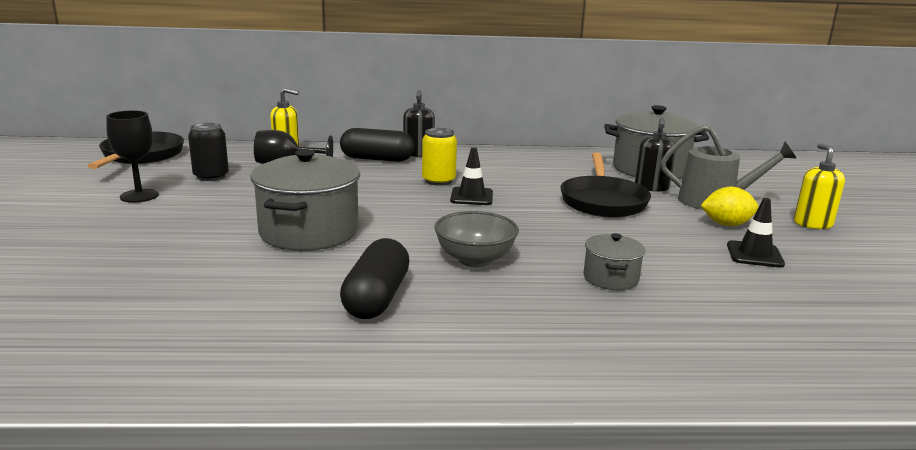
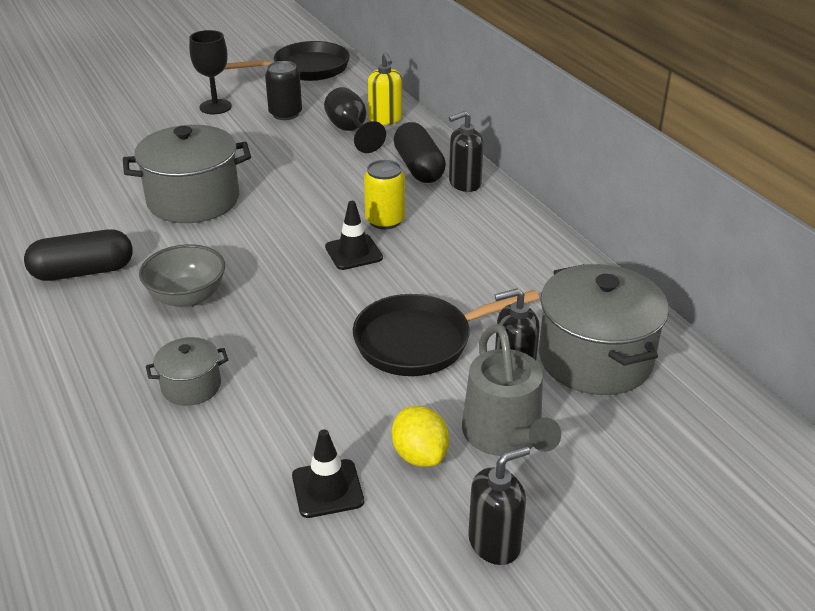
camera: 65 degrees right, 15 degrees up
(812, 224) = (494, 543): yellow soap dispenser -> black soap dispenser

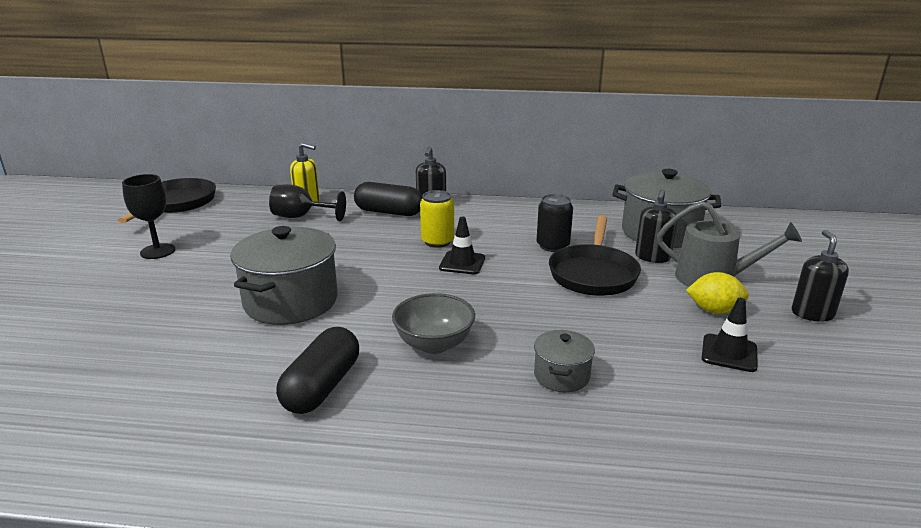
camera: 55 degrees left, 10 degrees down
(285, 114) = (229, 230): black can -> black can (552, 246)

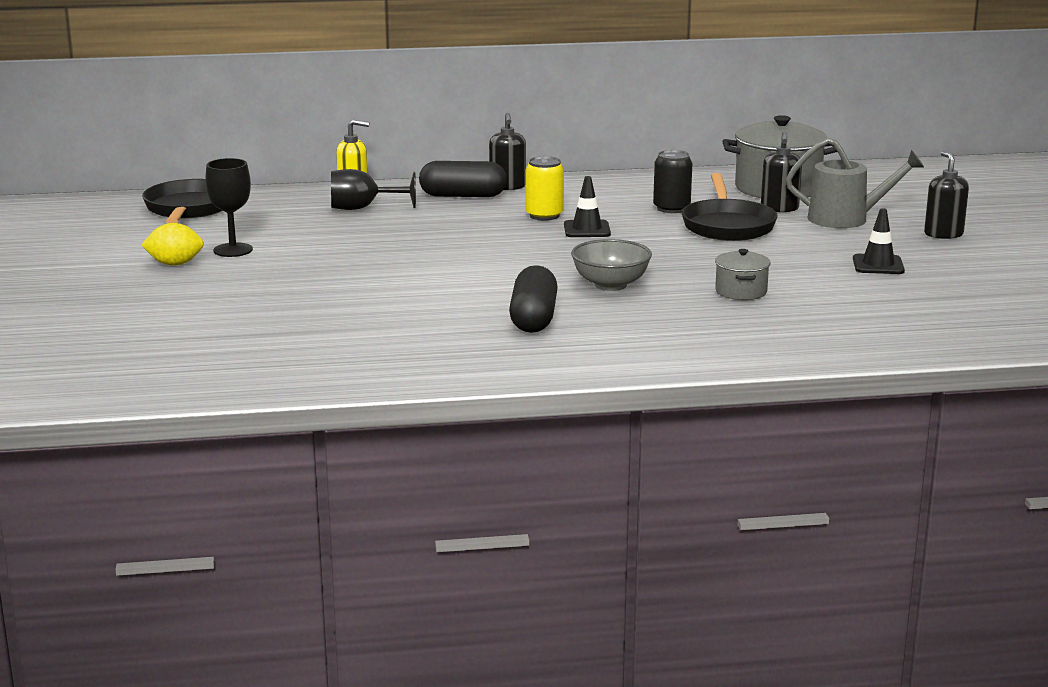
camera: 15 degrees left, 5 degrees down
(291, 301) = (437, 272): grey pot -> none
(714, 310) = (855, 240): yellow lemon -> yellow lemon (175, 264)

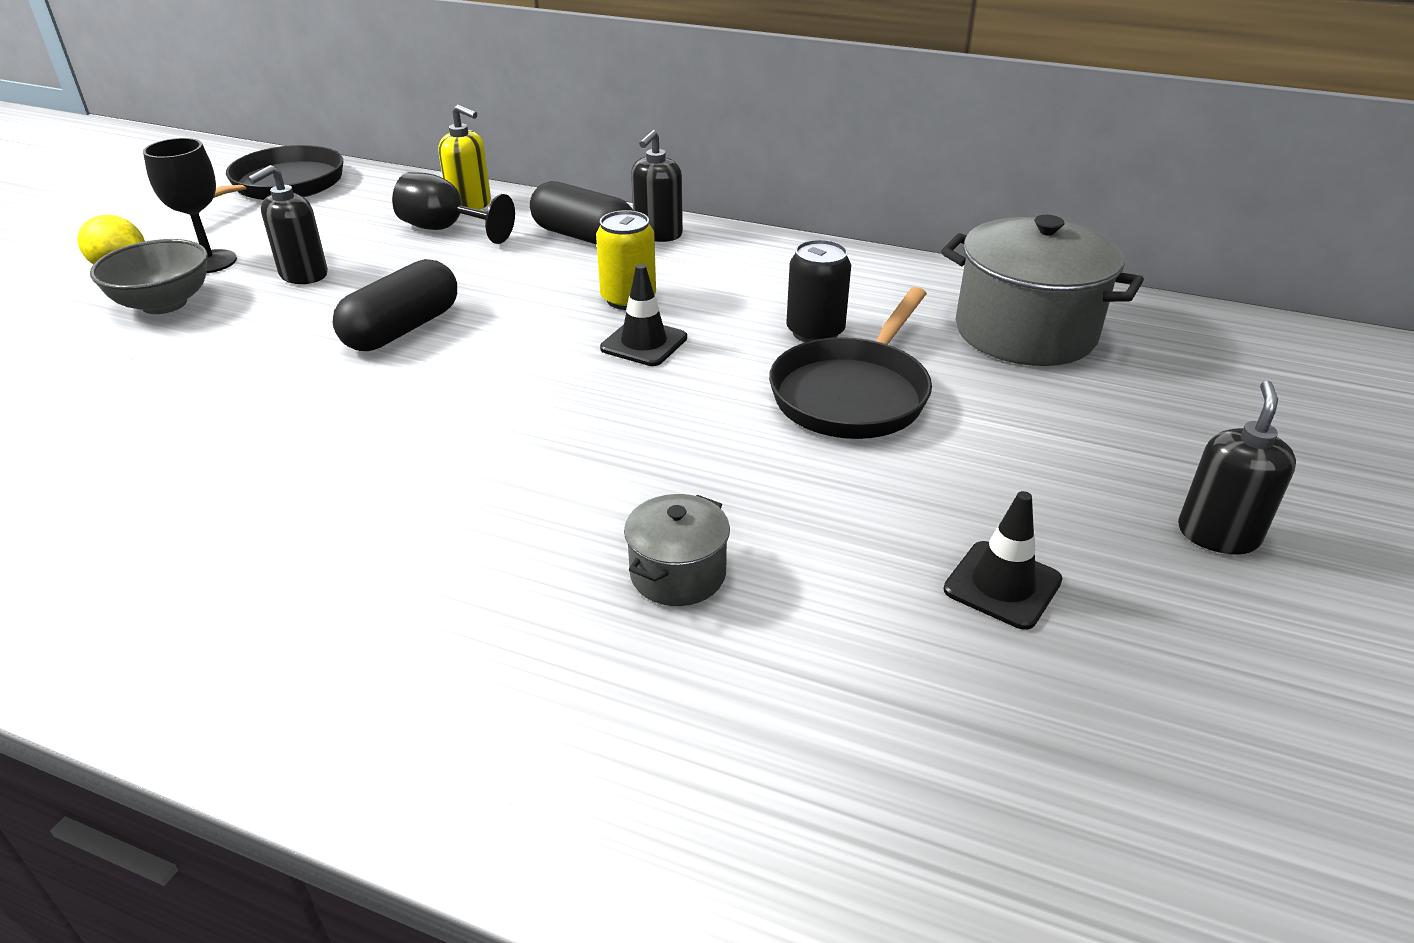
camera: 30 degrees right, 15 degrees up
(533, 318) = (299, 523): black capsule -> black capsule (402, 329)
(610, 285) = (510, 480): grey bowl -> grey bowl (164, 304)
(779, 208) = (980, 377): black soap dispenser -> black soap dispenser (303, 275)
(845, 219) = (1066, 436): grey watering can -> none

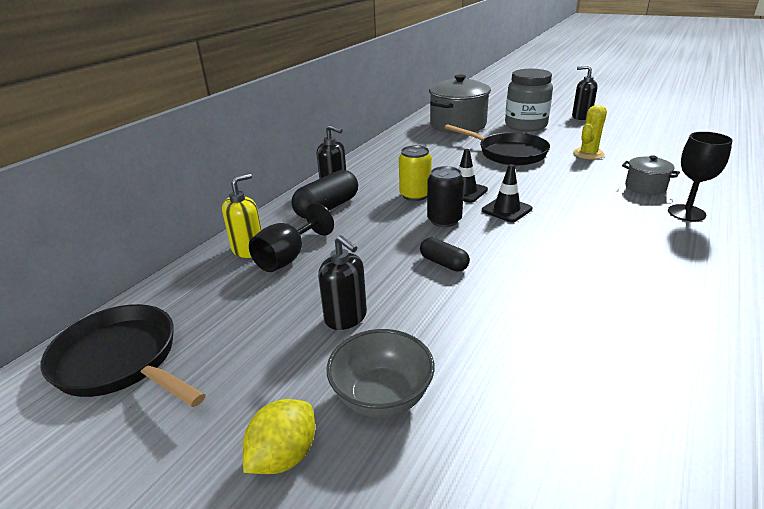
camera: 80 degrees left, 5 degrees down
(210, 262) = (296, 382): black goblet -> black goblet (686, 213)
(402, 329) = (443, 263): black capsule -> black capsule, size x0.58
(815, 332) = (455, 157): black can -> black can (444, 220)
(883, 511) = (588, 154): none -> yellow cactus
(1002, 585) = (621, 142): black traffic cone -> black traffic cone (506, 210)
(1071, 427) = (525, 125): none -> grey jar

